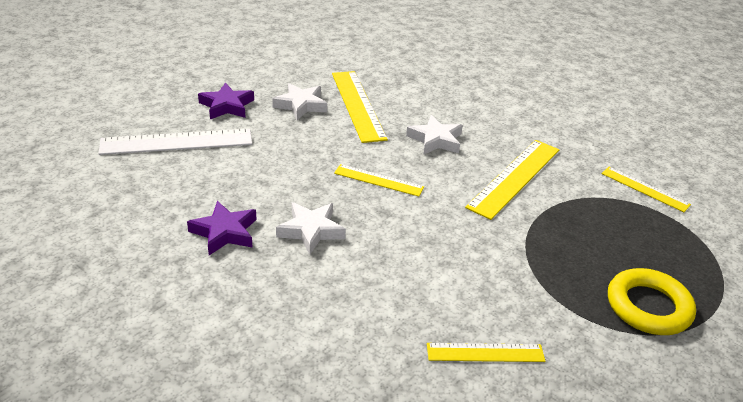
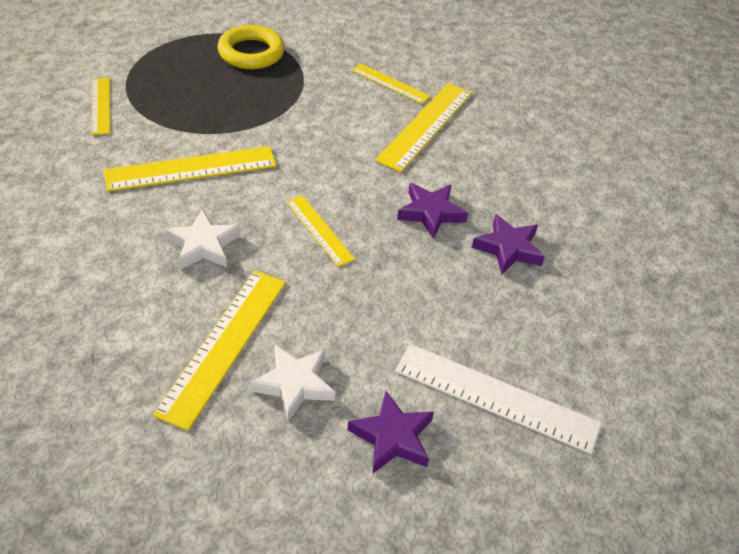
camera: 145 degrees left, 10 degrees up
(311, 230) = (430, 213): white star -> purple star
(395, 316) = (425, 126): none -> yellow ruler

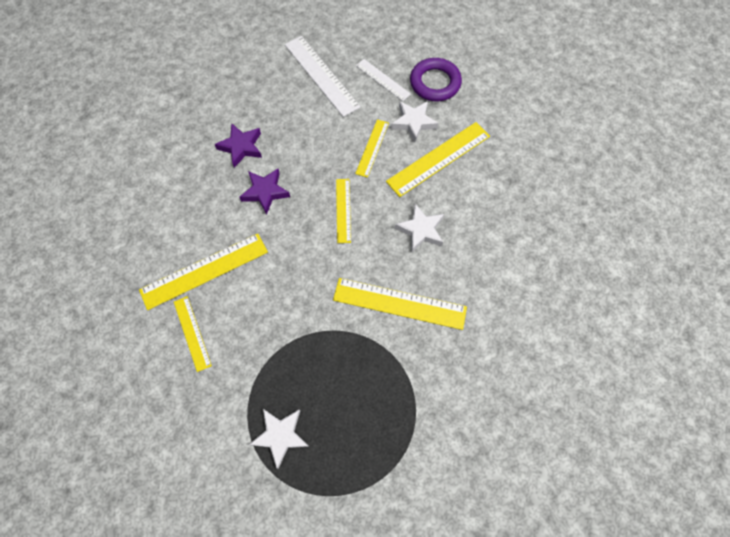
camera: 145 degrees left, 20 degrees up
(101, 105) = (441, 414): yellow ruler -> yellow ruler (372, 148)
(251, 53) = (280, 435): yellow ring -> white star
(297, 475) = (435, 83): none -> purple ring
(392, 437) = (383, 80): purple star -> white ruler

